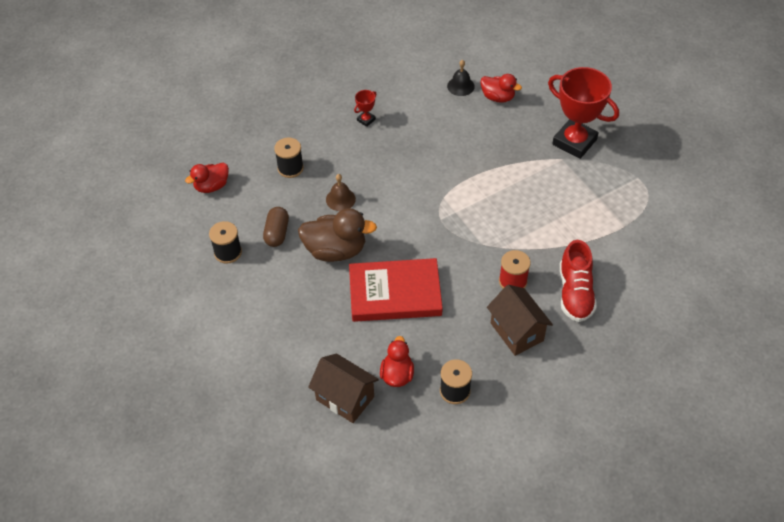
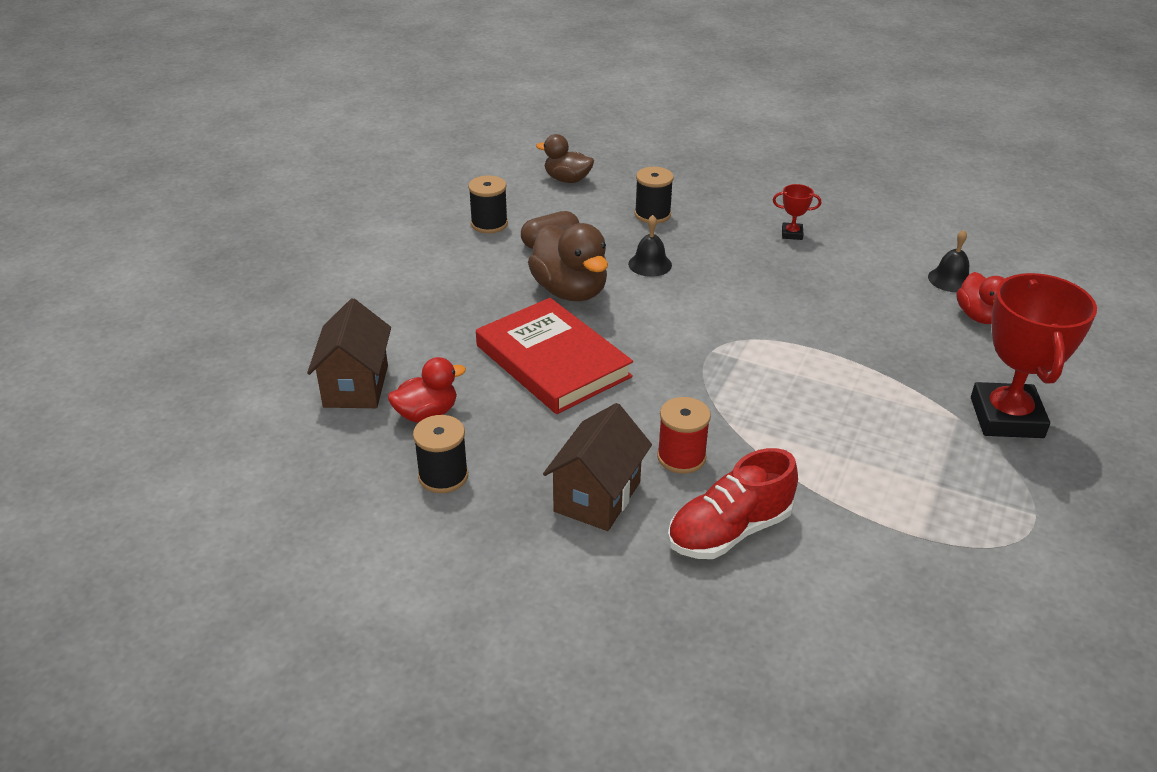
camera: 55 degrees right, 15 degrees down
(212, 186) = (567, 179): red duck -> brown duck
(340, 199) = (650, 264): brown bell -> black bell

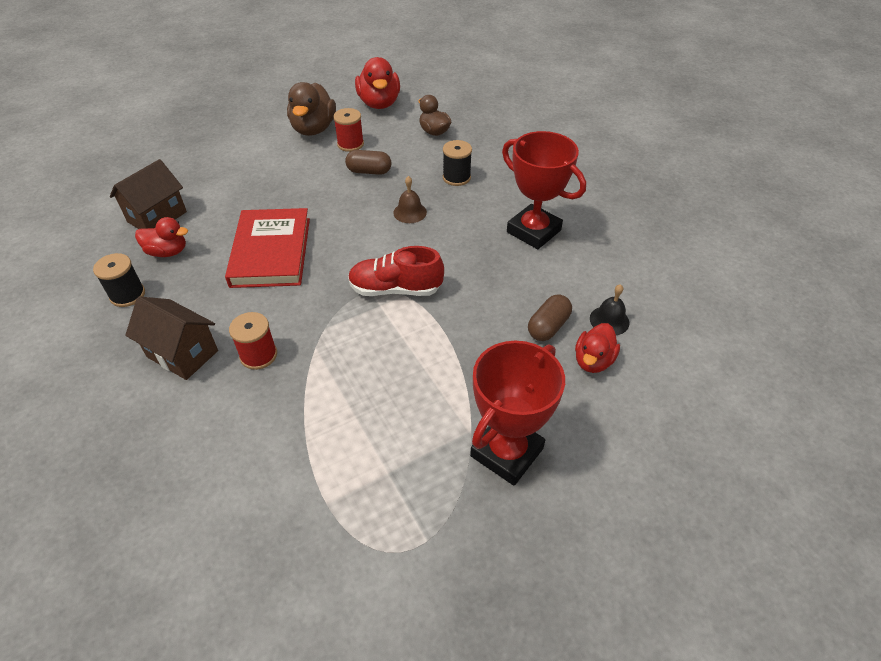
camera: 35 degrees right, 10 degrees up
(463, 172) = (379, 103): none -> red duck
(489, 224) = (350, 144): black spool -> red spool
(570, 291) = (339, 209): brown duck -> brown duck (313, 129)
(597, 497) = (182, 354): brown house -> brown house turned 60 degrees clockwise
(650, 264) = (410, 212): black bell -> brown bell
(729, 531) = (220, 422): red shoe -> red shoe (395, 289)
(792, 234) = (533, 231): red trophy -> red trophy, size x2.38
(909, 307) = (548, 326): none -> brown capsule

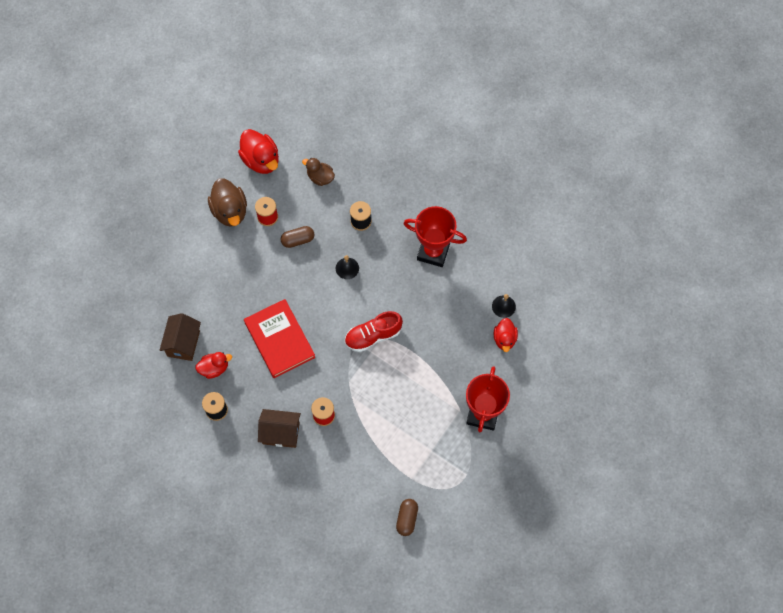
camera: 25 degrees left, 20 degrees up
(410, 212) = (347, 268): brown bell -> black bell
(548, 326) = (472, 325): brown capsule -> brown capsule (407, 519)

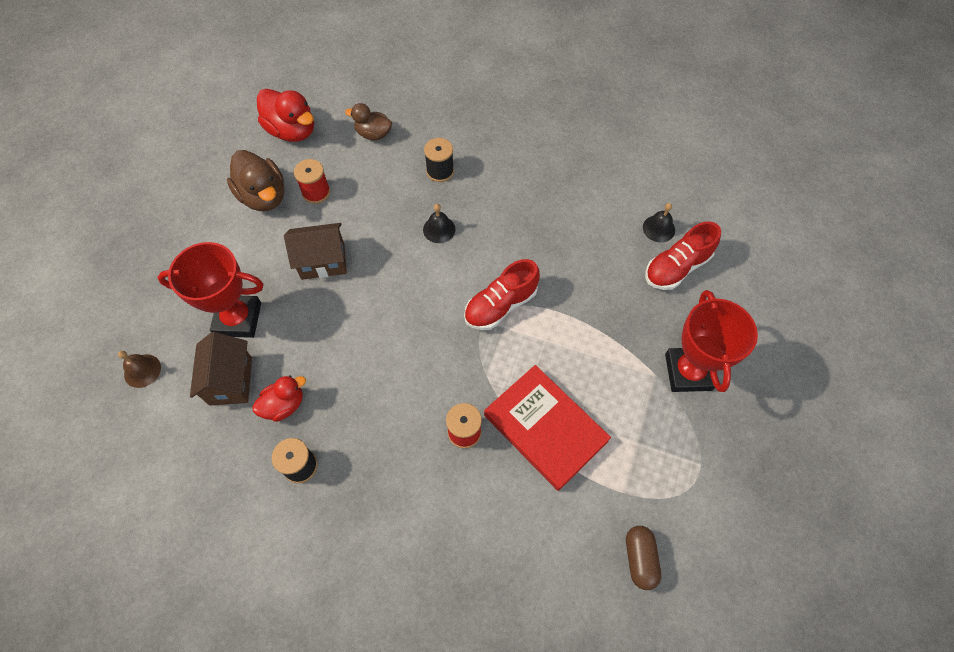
camera: 15 degrees left, 5 degrees down
(128, 322) = (142, 370): none -> brown bell
(279, 340) = (371, 342): red book -> red book (545, 428)
(281, 433) = (407, 476): brown house -> brown house (323, 262)
(298, 240) = (363, 210): brown capsule -> none
(433, 252) = (544, 186): red trophy -> red trophy (238, 319)
(504, 339) = (676, 267): red duck -> red shoe

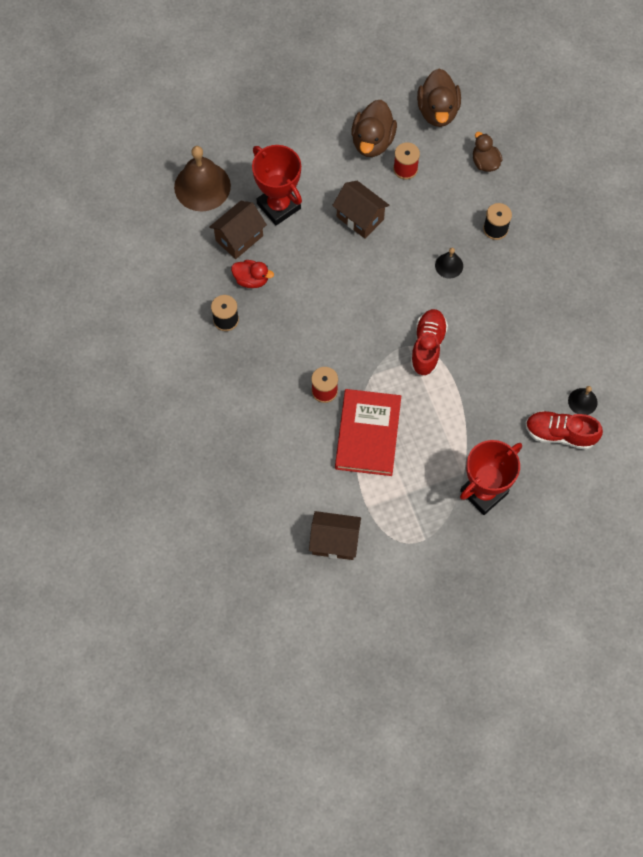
camera: 50 degrees right, 5 degrees up
(142, 370) = (202, 186): brown bell -> brown bell, size x2.04
(292, 131) = (438, 111): red duck -> brown duck
(500, 305) = (427, 346): red shoe -> red shoe turned 90 degrees clockwise
(639, 559) = (334, 542): brown capsule -> brown house

